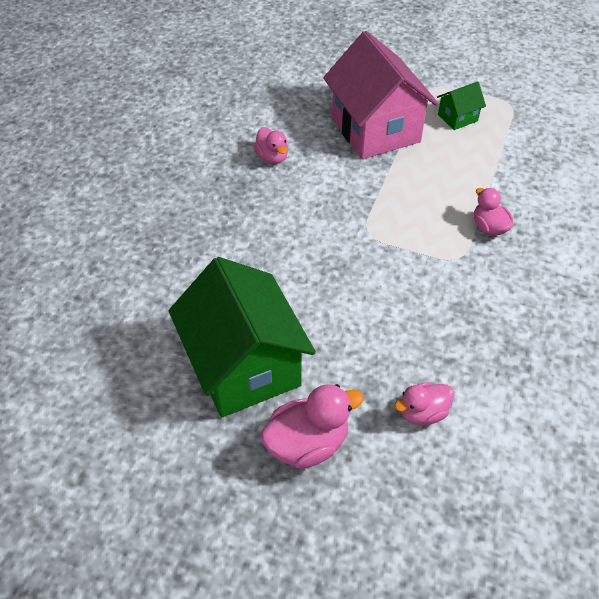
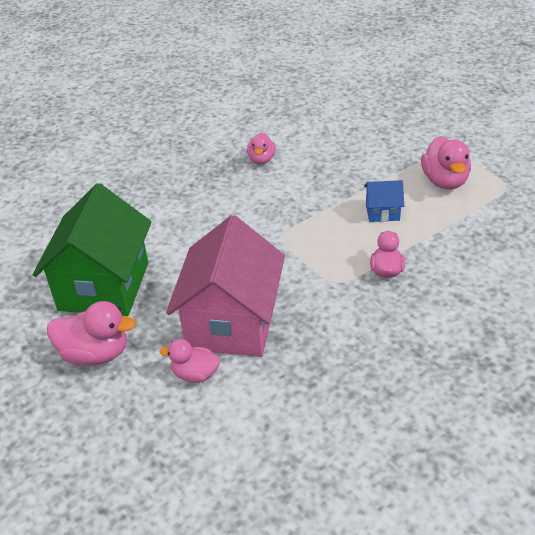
camera: 35 degrees right, 10 degrees down
(375, 129) = (363, 167): pink house -> pink house (231, 323)
(434, 170) = (382, 212): none -> blue house
(457, 118) = (444, 181): green house -> pink duck

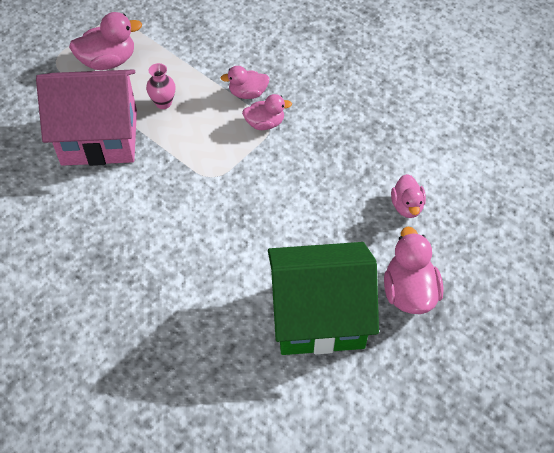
camera: 105 degrees left, 15 degrees up
(231, 323) = (340, 193): pink house -> pink house (99, 137)
(261, 160) = (75, 220): pink duck -> pink duck (265, 123)
(382, 212) = (163, 103): blue house -> pink vase

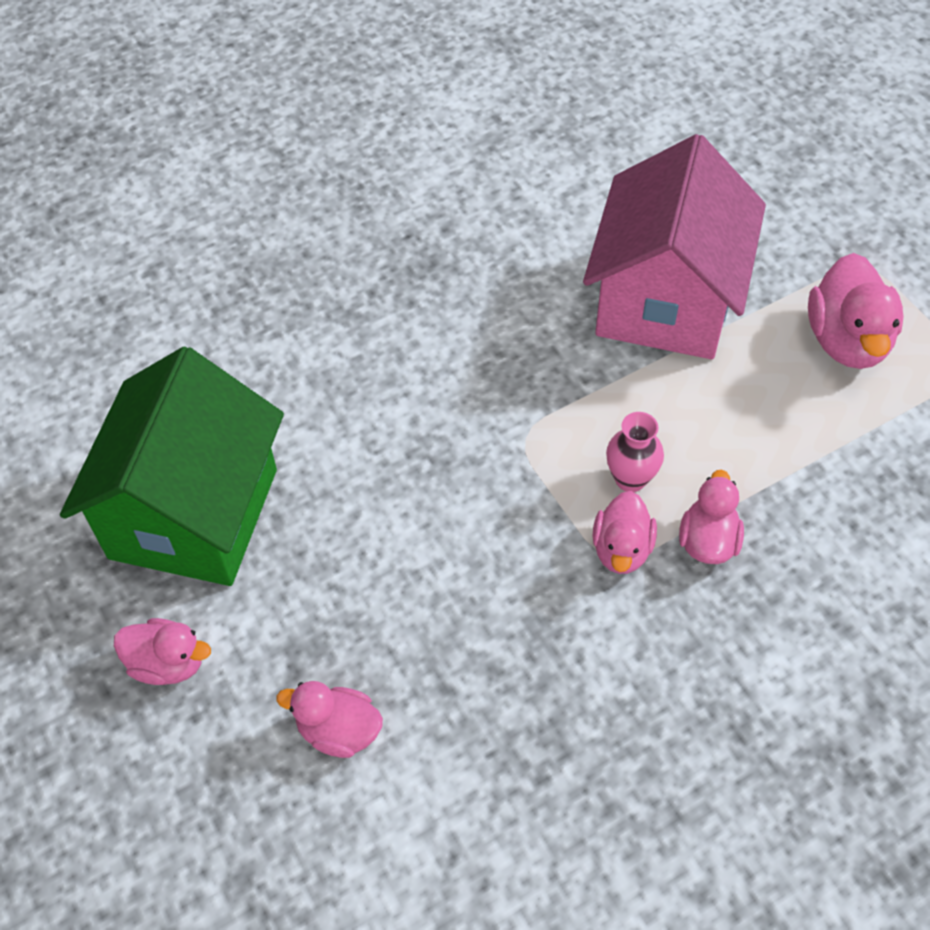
camera: 110 degrees right, 0 degrees up
(163, 103) = (719, 402): pink vase -> pink vase (630, 479)
(409, 292) = (168, 663): pink duck -> pink duck, size x0.64

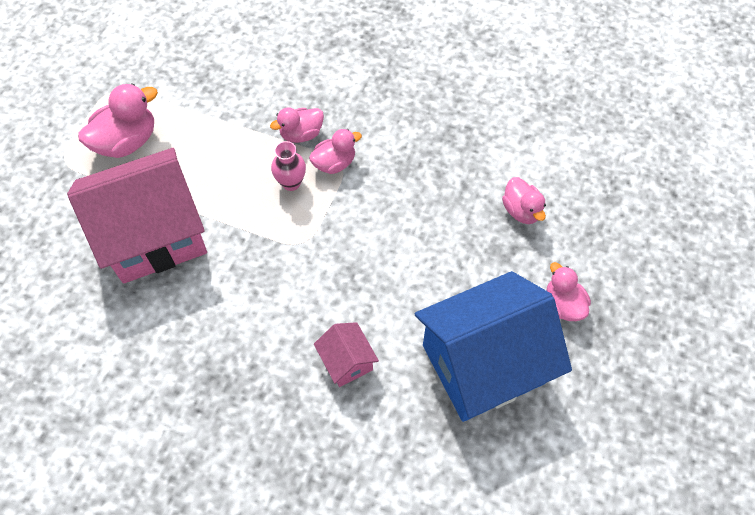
camera: 130 degrees left, 5 degrees up
(194, 513) = (483, 364): green house -> blue house
(331, 386) = (347, 361): none -> pink house

